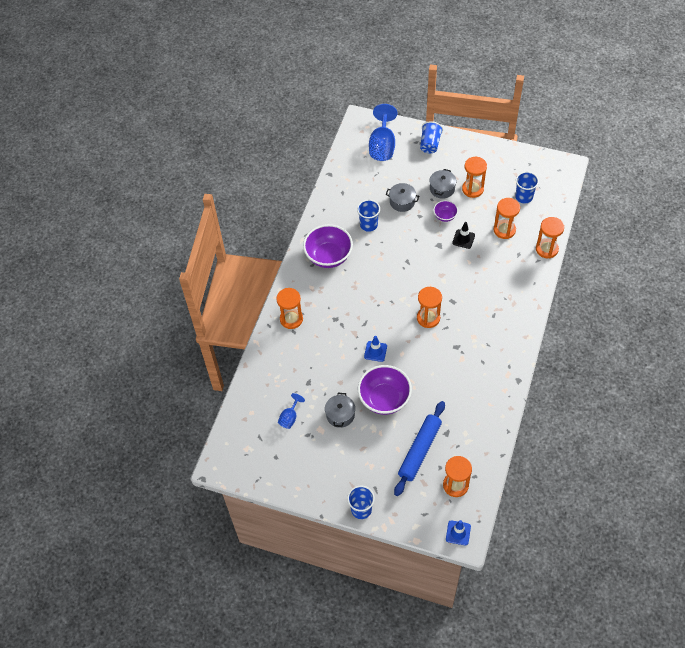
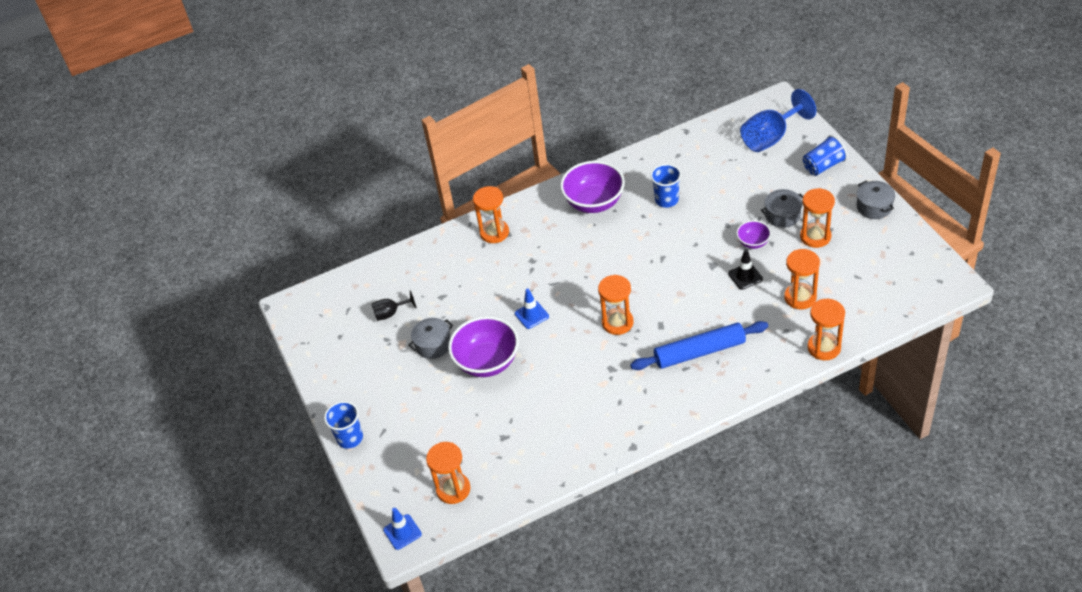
camera: 50 degrees right, 10 degrees down
(290, 417) = (390, 313): blue goblet -> black goblet
(402, 202) = (725, 201): grey pot -> grey pot (874, 207)
(419, 450) = (460, 432): blue rolling pin -> blue rolling pin (699, 352)
(524, 197) = (863, 280): blue cup -> none

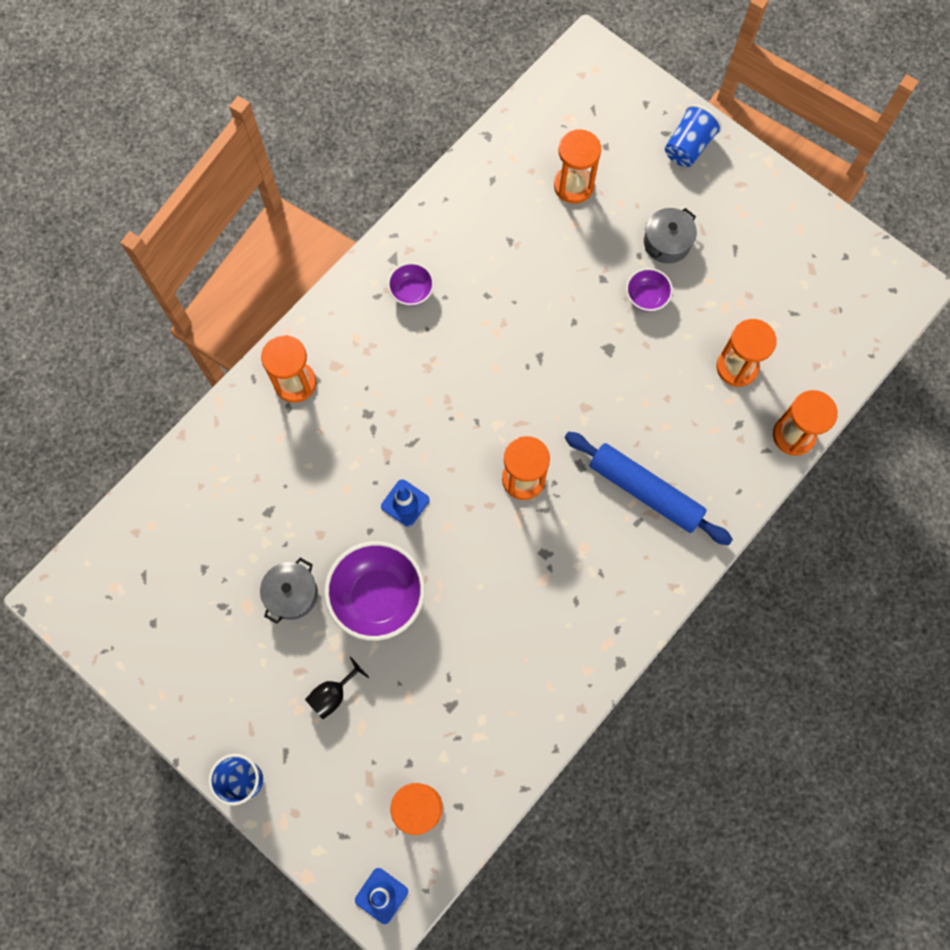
camera: 30 degrees left, 25 degrees up
(390, 313) = (208, 562): black goblet -> black goblet (333, 694)
(594, 202) = (411, 292): purple bowl -> purple bowl, size x0.51
(666, 200) = (507, 260): blue cup -> none
(699, 352) = (645, 491): blue rolling pin -> blue rolling pin turned 75 degrees clockwise
(745, 276) = (657, 355): black traffic cone -> none
(771, 137) = (604, 117): blue goblet -> none
(815, 236) = (720, 265): orange hourglass -> orange hourglass (573, 186)
(874, 207) = (775, 196): grey pot -> none

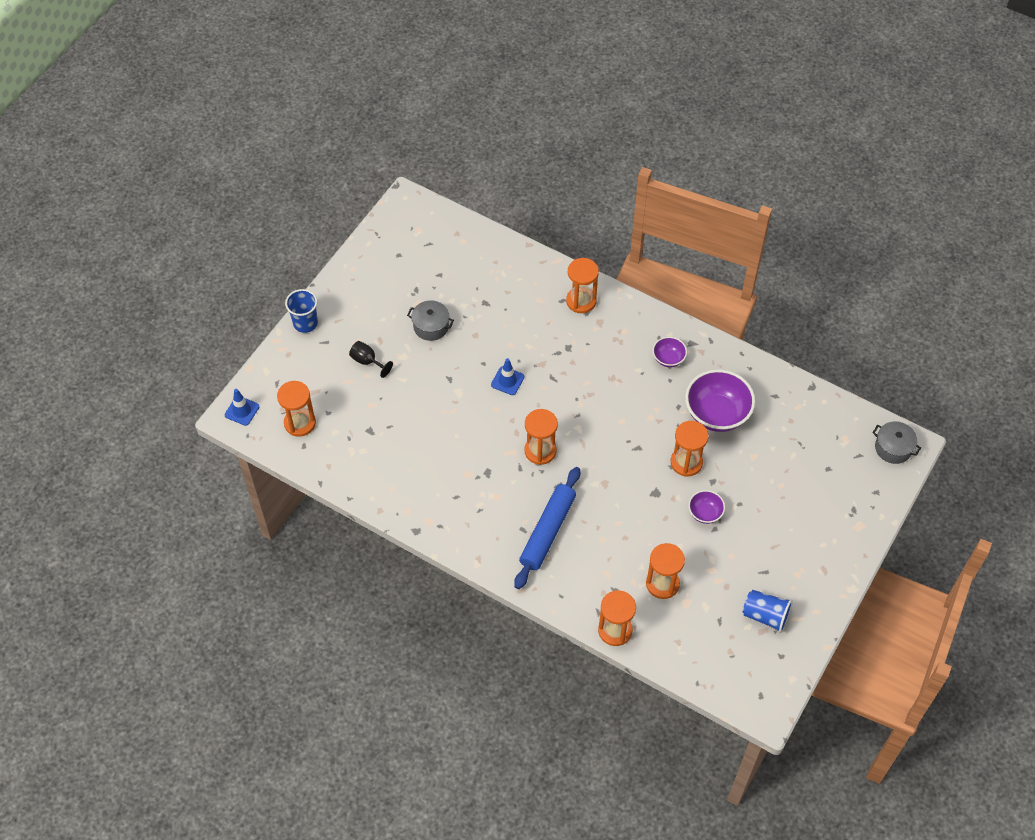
camera: 80 degrees right, 15 degrees down
(378, 597) = (437, 376): purple bowl -> purple bowl (717, 414)
(573, 186) = (786, 451): orange hourglass -> orange hourglass (686, 462)
(667, 242) = (756, 522): grey pot -> grey pot (893, 448)
(688, 147) = (846, 527): blue cup -> blue cup (765, 615)

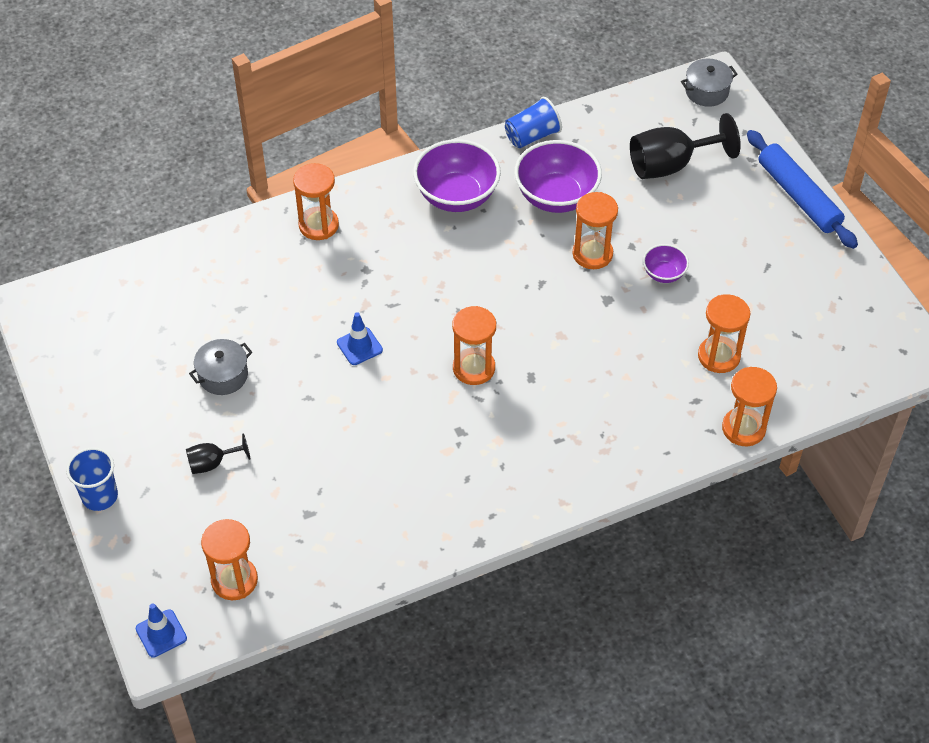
camera: 55 degrees left, 5 degrees down
(548, 531) = (579, 419): blue rolling pin -> blue rolling pin (798, 196)
(668, 359) = (457, 196): purple bowl -> purple bowl, size x1.96
(765, 615) = (817, 295): blue cup -> blue cup (532, 136)
(804, 464) = (670, 165): none -> black goblet

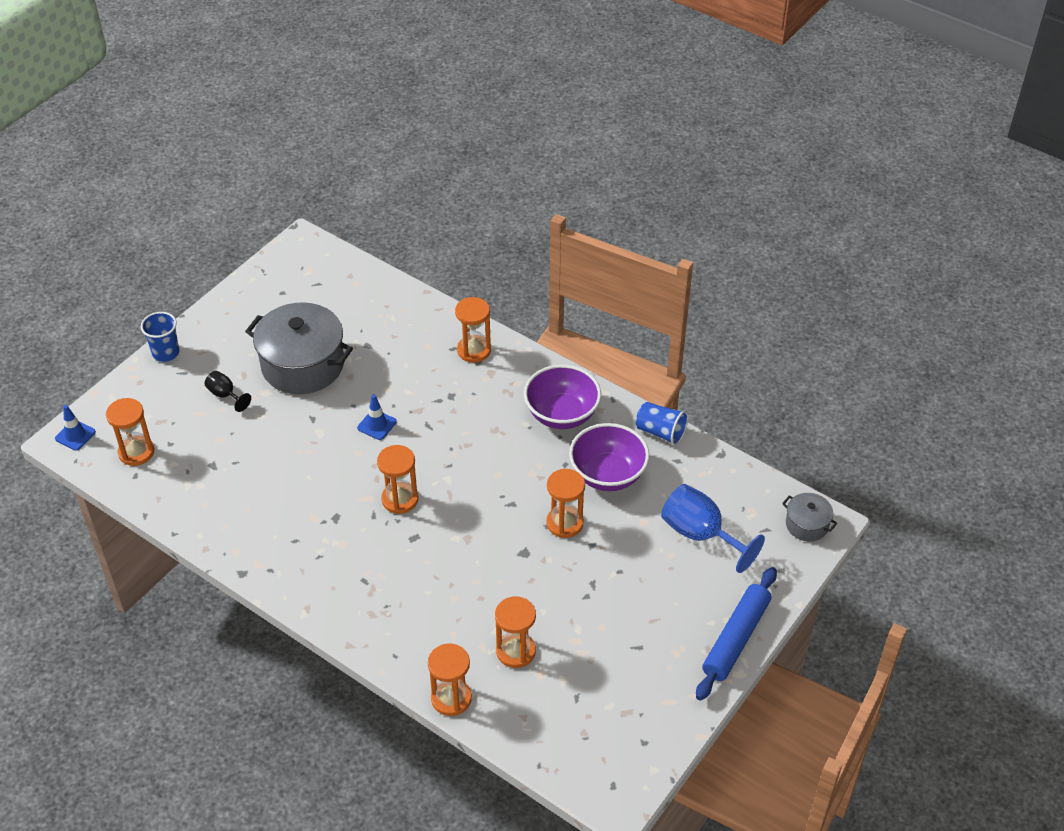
camera: 60 degrees right, 5 degrees down
(223, 375) = (303, 365): grey pot -> grey pot, size x2.10
(664, 274) = (578, 578): purple bowl -> none
(670, 165) = (700, 534): black goblet -> blue goblet

